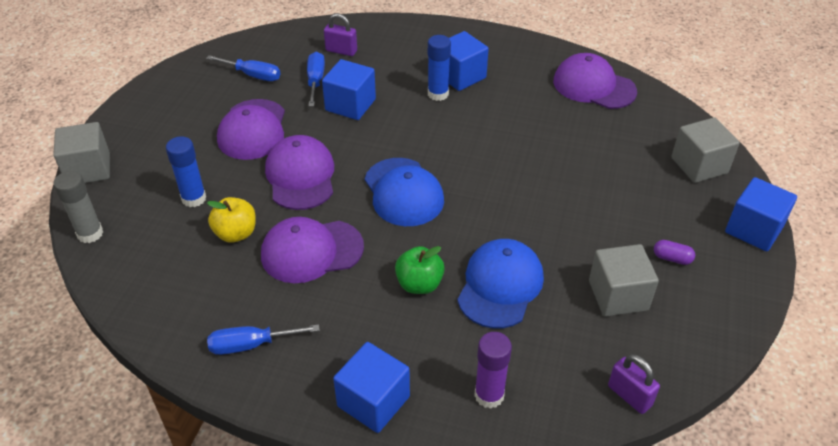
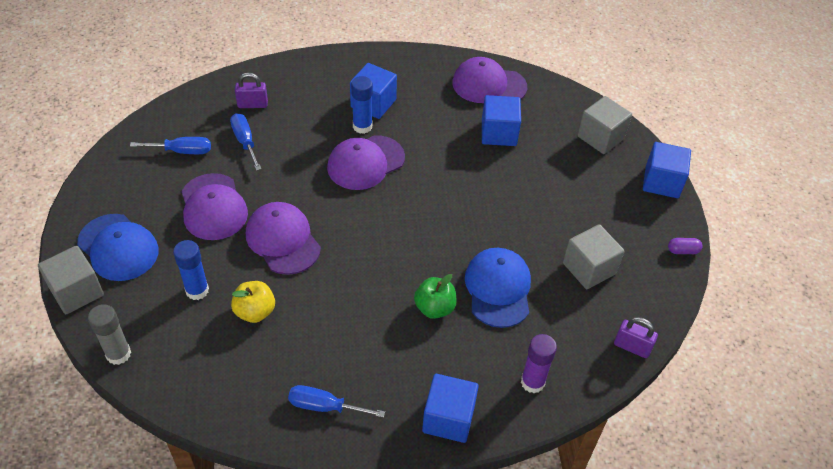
camera: 25 degrees left, 5 degrees up
(251, 345) = (324, 406): blue screwdriver -> blue screwdriver turned 45 degrees clockwise
(311, 251) = (330, 307): purple cap -> purple cap (365, 163)
(350, 105) = (290, 158): blue cube -> blue cube (499, 133)
(403, 192) = (380, 229): blue cap -> blue cap (118, 247)
(672, 258) = (614, 225): purple capsule -> purple capsule (683, 251)

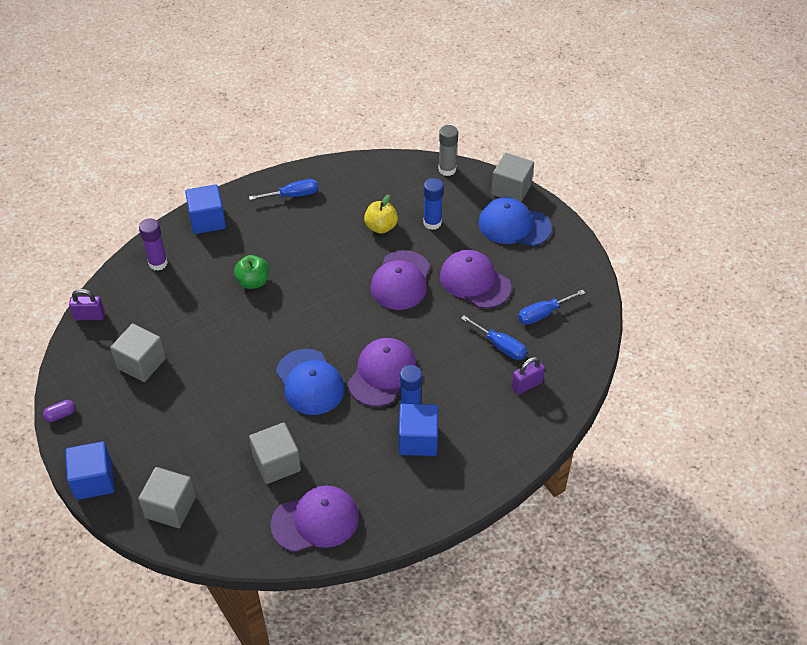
camera: 155 degrees right, 0 degrees up
(283, 240) = (401, 281): purple cap -> purple cap turned 75 degrees clockwise
(498, 289) = (211, 315): blue cap -> blue cap (310, 382)
(499, 133) = (276, 463): blue cube -> grey cube

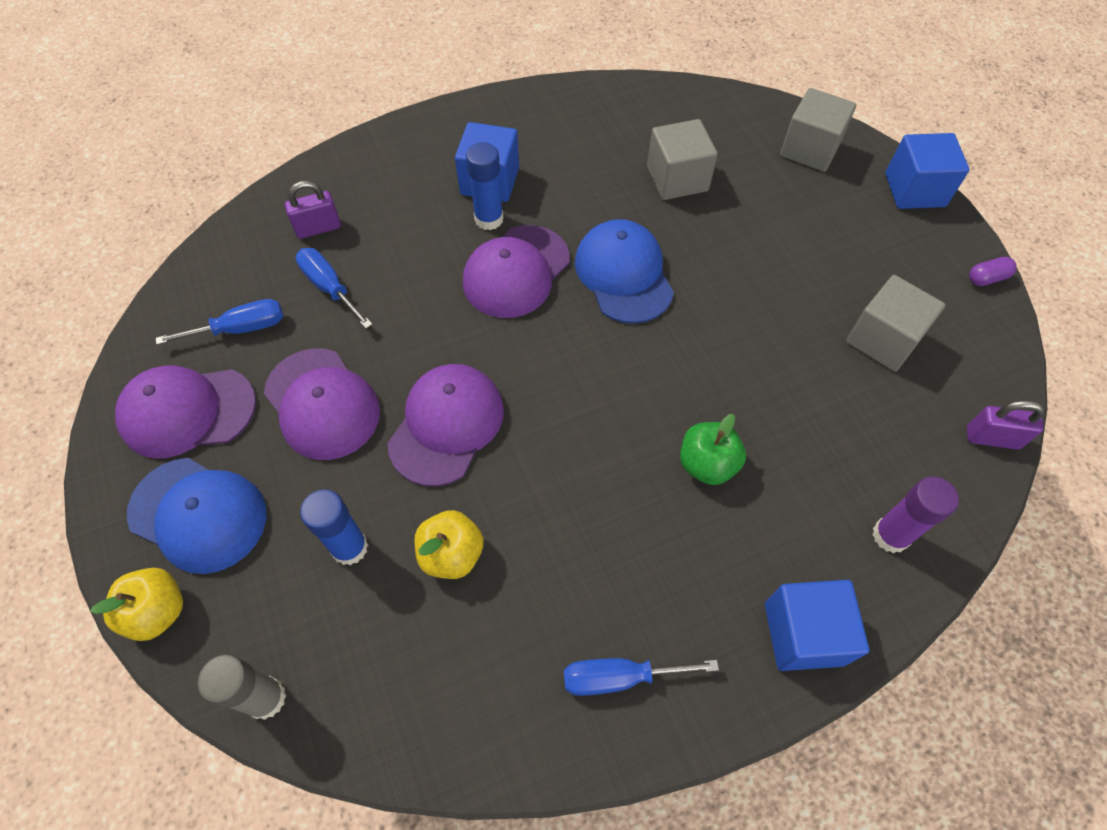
camera: 170 degrees left, 10 degrees up
(315, 521) = (633, 115): purple cap -> purple cap (187, 411)
(511, 189) = (158, 611): grey cube -> yellow apple

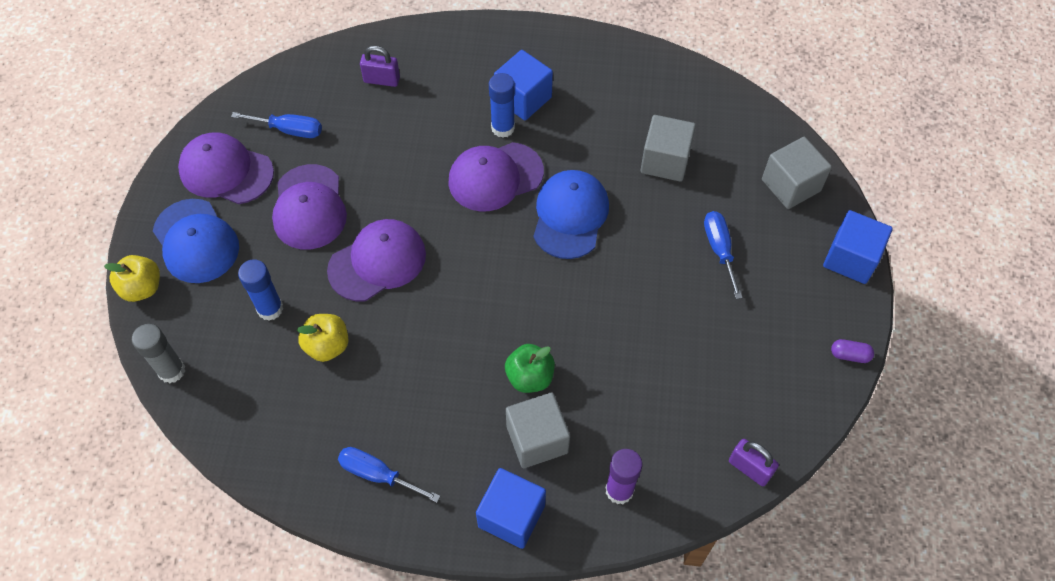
camera: 30 degrees right, 0 degrees up
(329, 287) = (362, 128): blue screwdriver -> blue screwdriver (719, 250)
(883, 339) = (726, 358): grey cube -> grey cube (537, 439)

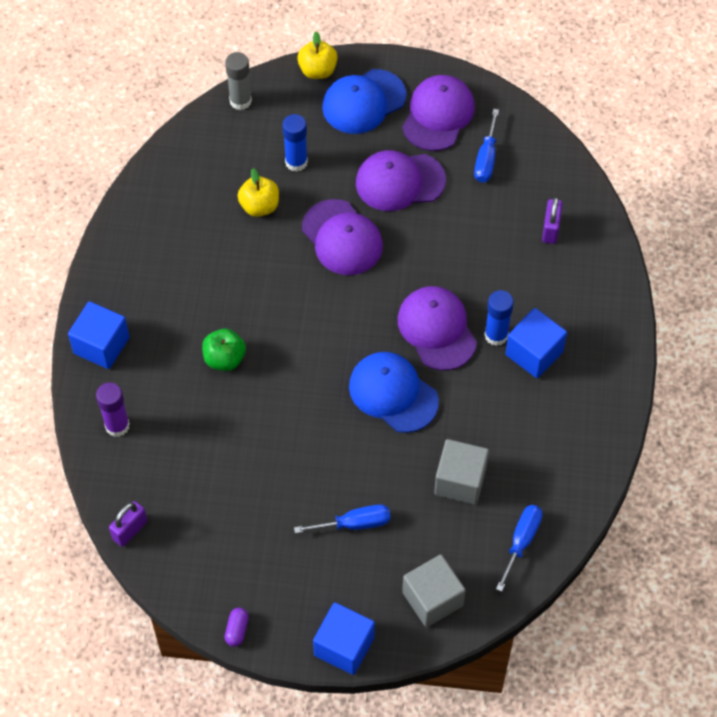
camera: 90 degrees right, 0 degrees up
(378, 474) = (142, 250): blue screwdriver -> blue screwdriver (521, 542)
(537, 439) = (166, 364): grey cube -> none
(570, 216) = (393, 393): blue cap -> blue cap turned 150 degrees counterclockwise

